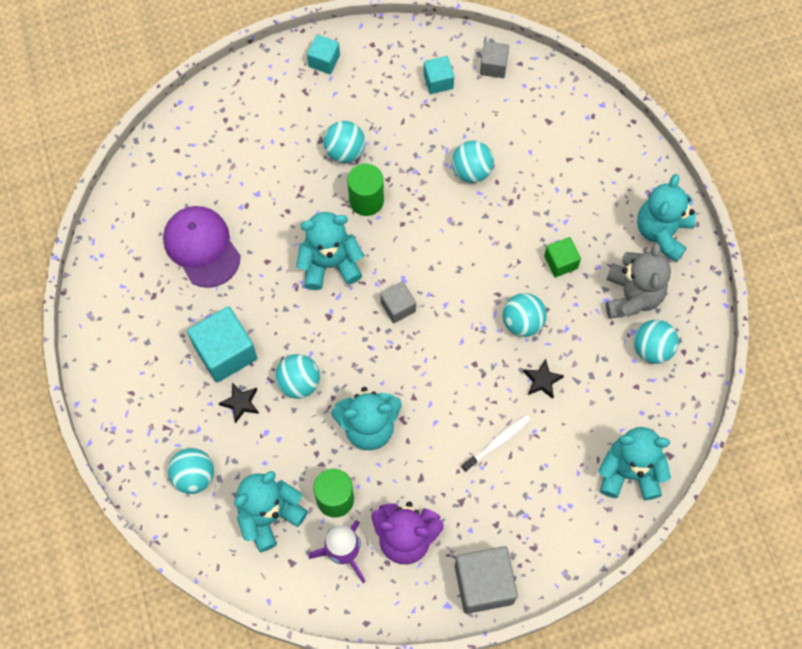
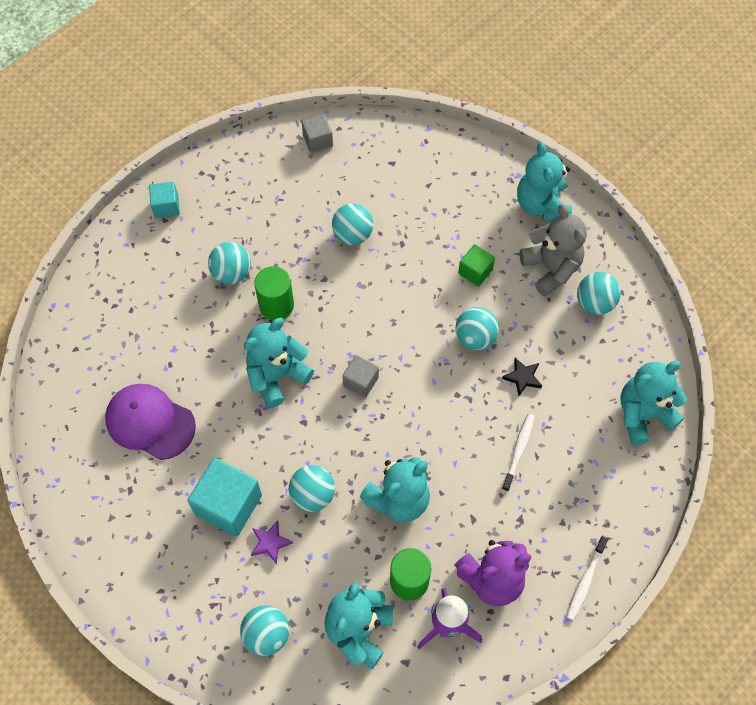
camera: 30 degrees left, 5 degrees down
(240, 403) = (270, 543): black star -> purple star
(438, 81) = (278, 175): turquoise cube -> none
(484, 584) = (585, 581): grey cube -> white toothbrush

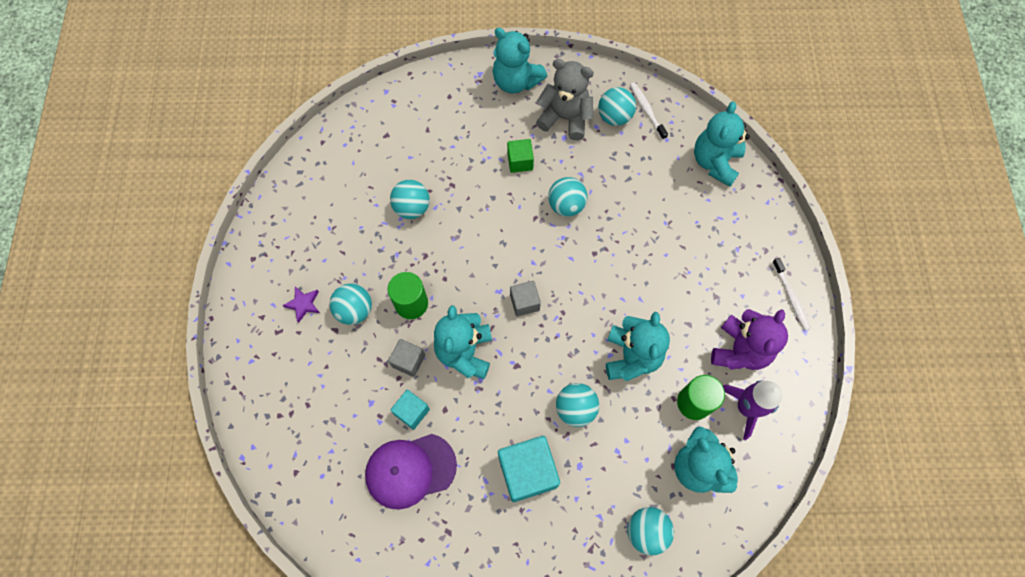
camera: 45 degrees left, 5 degrees up
(166, 206) = (252, 306): turquoise cube -> turquoise cube (412, 412)
(270, 543) = (582, 468): purple star -> purple star (303, 304)
(318, 141) = (316, 163): grey cube -> grey cube (408, 361)
(518, 450) = (669, 253): white toothbrush -> white toothbrush (646, 110)
(522, 378) = (622, 204): black star -> none

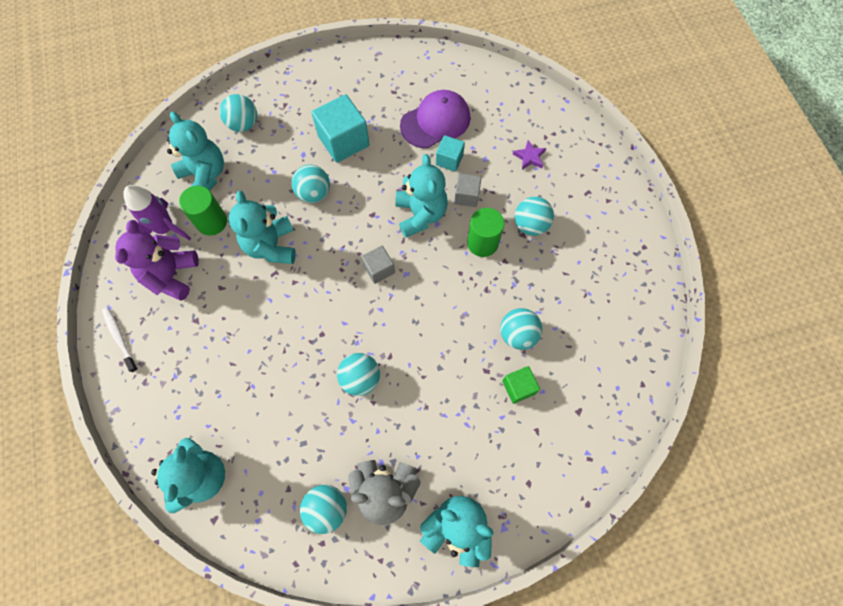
camera: 165 degrees right, 0 degrees up
(303, 304) = (577, 219): purple star -> purple star (529, 157)
(520, 161) = (422, 418): green cube -> green cube (518, 387)
(646, 110) = (289, 529): white toothbrush -> none

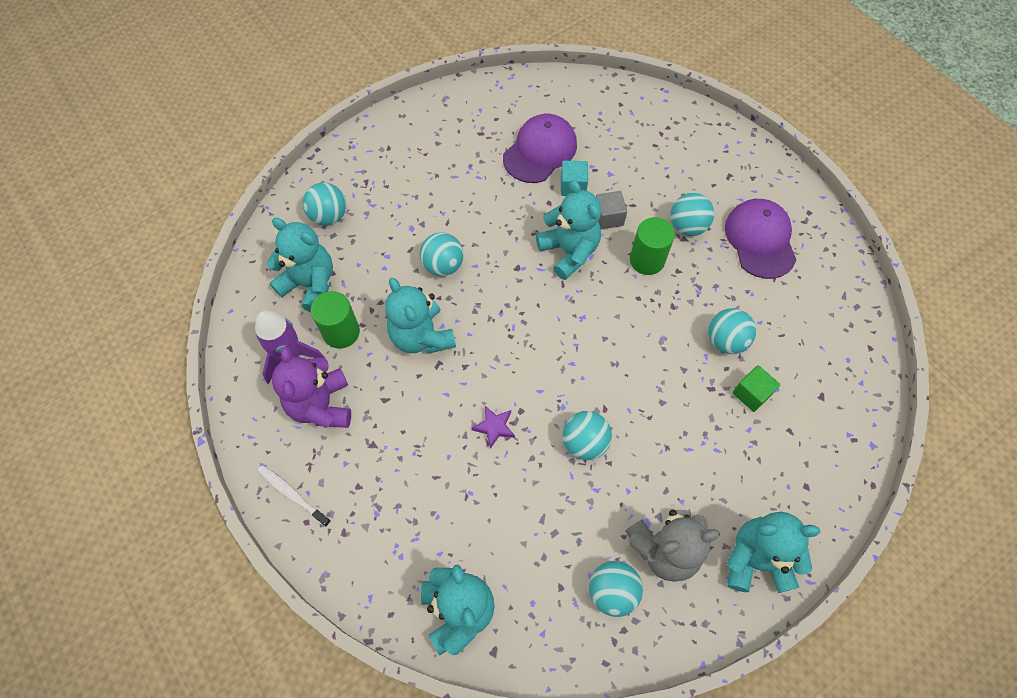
camera: 20 degrees left, 5 degrees down
(343, 141) = (450, 200): turquoise cube -> none
(379, 269) = (551, 322): grey cube -> none
(529, 157) = (654, 158): purple star -> purple star (494, 427)
(588, 257) = (760, 240): none -> purple cap

